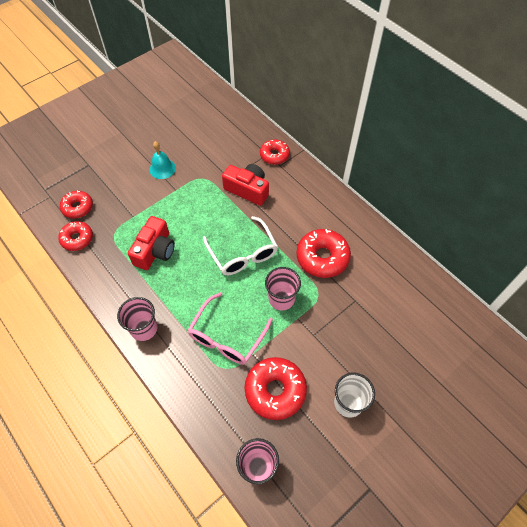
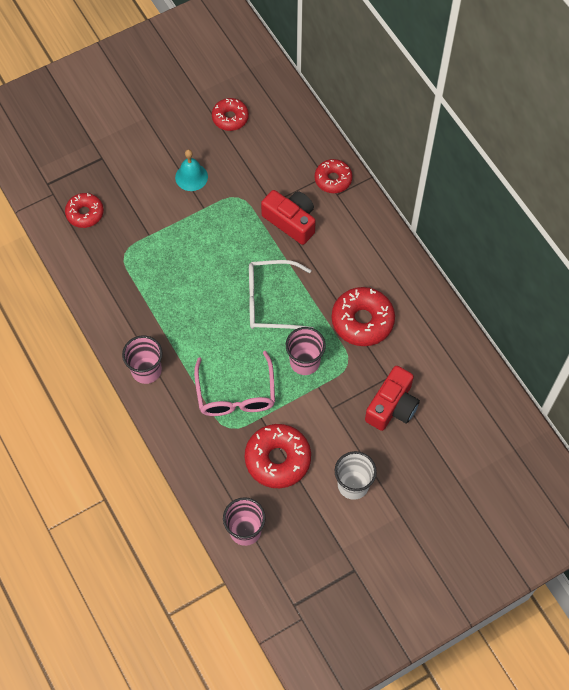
camera: 10 degrees right, 5 degrees up
(77, 239) = (81, 253): red donut -> red donut (230, 118)
(155, 251) = (169, 282): red camera -> red camera (392, 406)
(227, 337) = (236, 394): pink glasses -> pink glasses turned 45 degrees counterclockwise
(243, 253) = (270, 301): white glasses -> white glasses turned 105 degrees clockwise

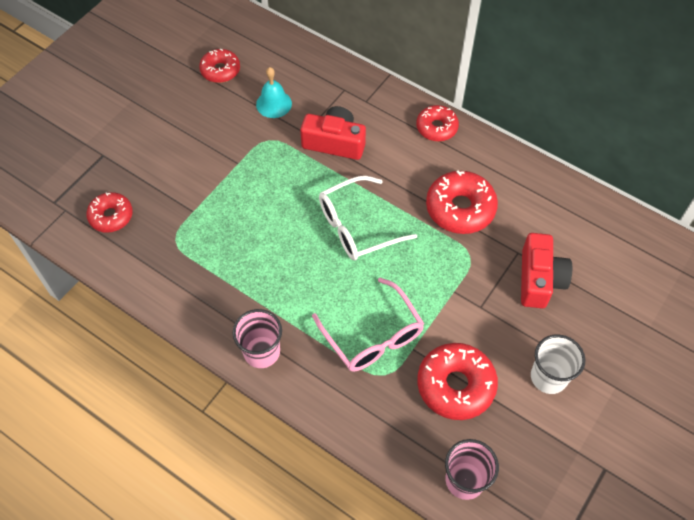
camera: 25 degrees left, 5 degrees down
(191, 177) = (209, 138): turquoise bell -> turquoise bell (274, 104)
(304, 362) = (426, 272): pink cup -> none
(333, 179) = (354, 89): red donut -> red donut (436, 128)

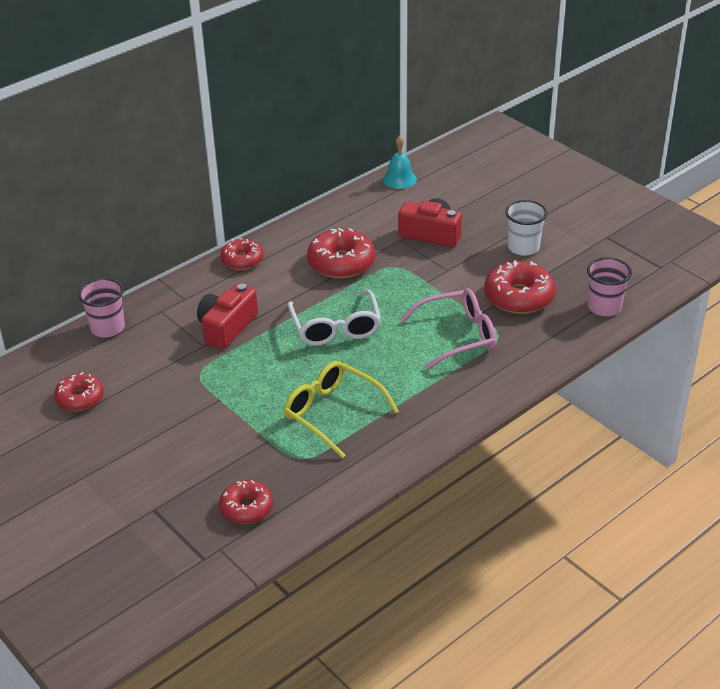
camera: 75 degrees left, 20 degrees down
(236, 251) = (332, 413): none -> yellow glasses
(261, 352) = (454, 409): pink cup -> pink cup (107, 328)
(274, 104) = (152, 363): turquoise bell -> turquoise bell (399, 179)

